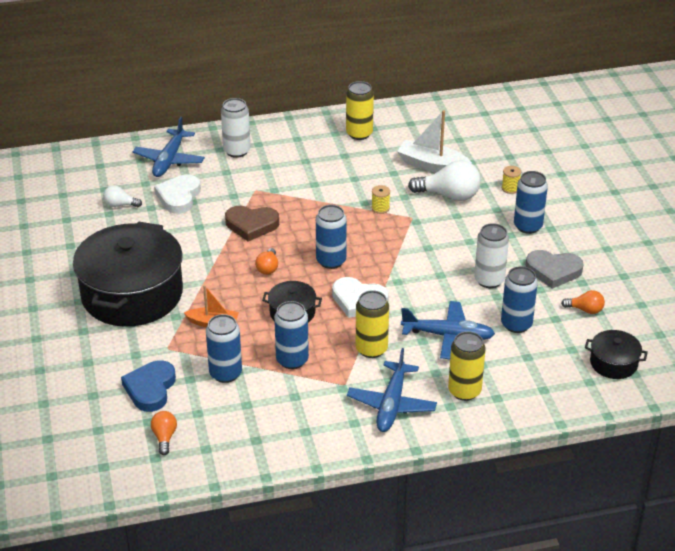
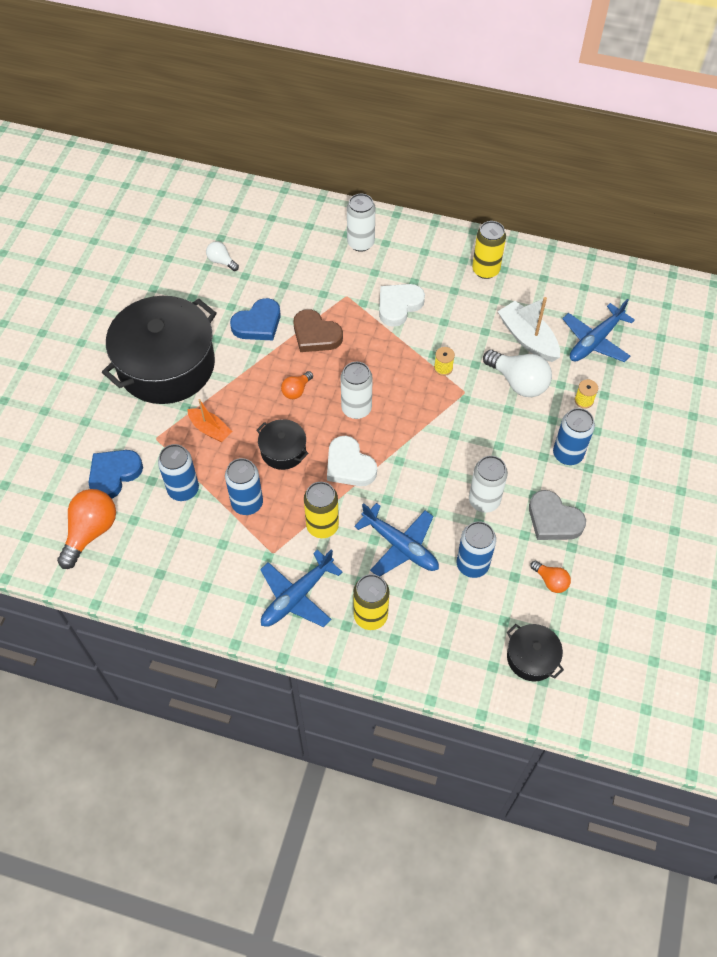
camera: 30 degrees right, 20 degrees up
(164, 437) = (91, 532): orange light bulb -> orange light bulb, size x1.88
(169, 160) = (296, 228): blue plane -> blue plane (595, 341)
(179, 197) = (276, 274): white heart -> white heart (399, 306)
(192, 236) = (258, 324): none -> blue heart
(331, 261) = (356, 409): blue can -> white can

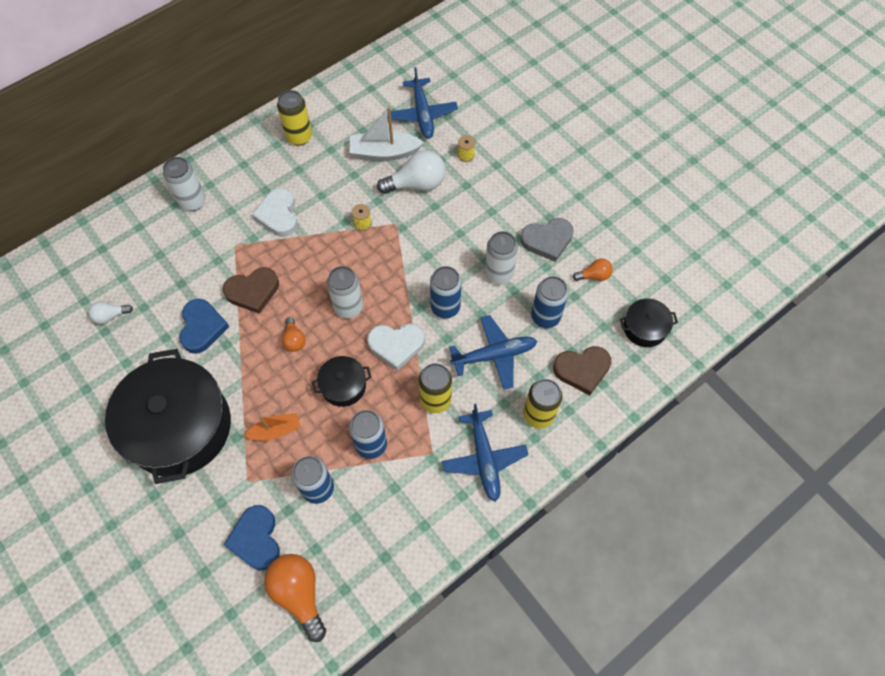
camera: 55 degrees left, 5 degrees up
(443, 627) = (582, 370): none -> brown heart
(567, 454) = (501, 195): blue can -> blue can (445, 307)

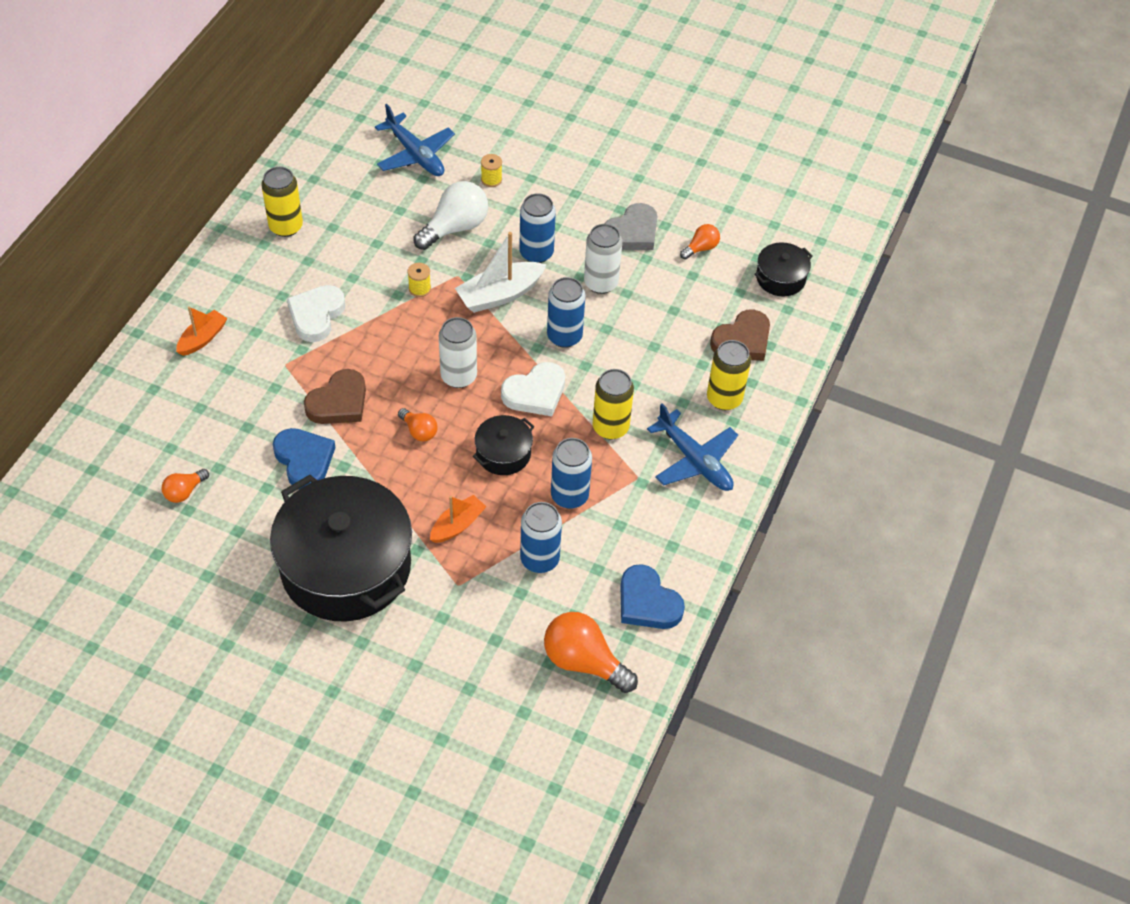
camera: 30 degrees left, 10 degrees down
(110, 316) = (184, 491): white light bulb -> orange light bulb
(193, 201) = (202, 338): white can -> orange boat
(256, 539) = (504, 633): blue heart -> blue heart (647, 602)
(278, 215) = (316, 315): white heart -> white heart turned 60 degrees clockwise
(384, 152) = (397, 208): white boat -> white boat (500, 295)
(494, 355) = (644, 362): blue plane -> none
(545, 317) = (675, 305): blue can -> blue can (536, 253)

